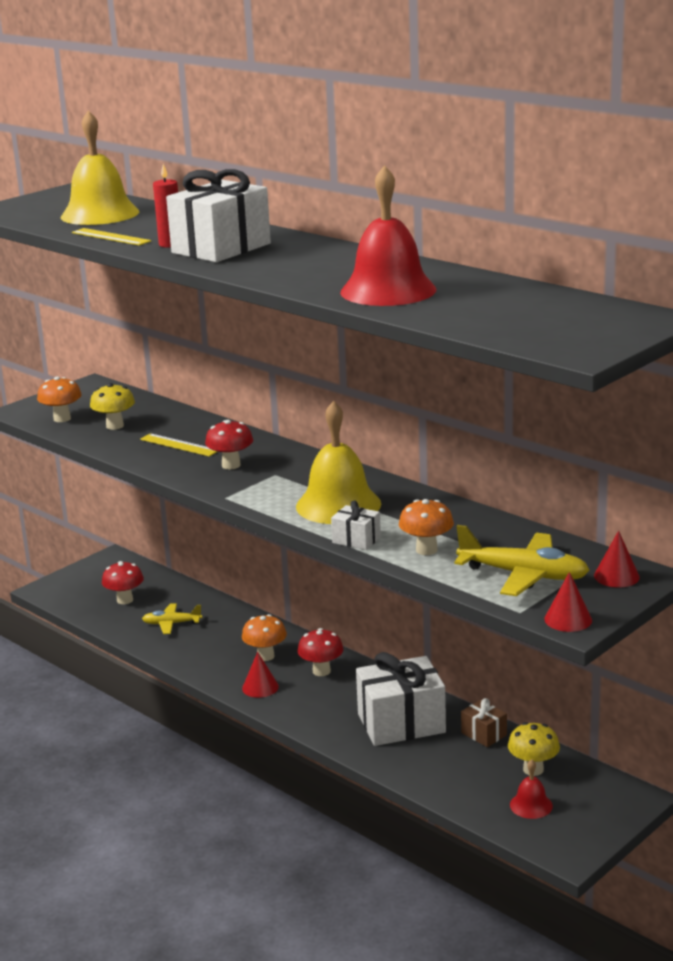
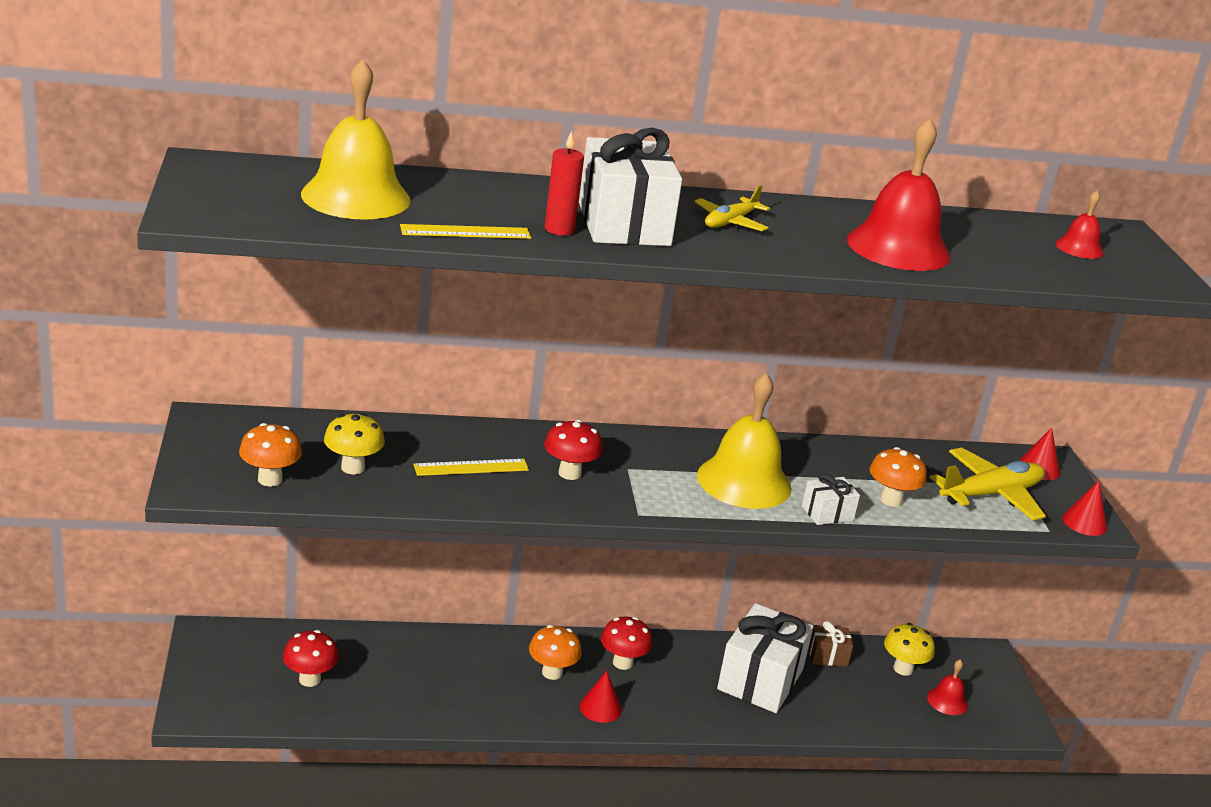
camera: 55 degrees left, 5 degrees up
(171, 624) = (406, 683): yellow plane -> yellow plane (730, 222)
(562, 318) = (1079, 248): none -> red bell

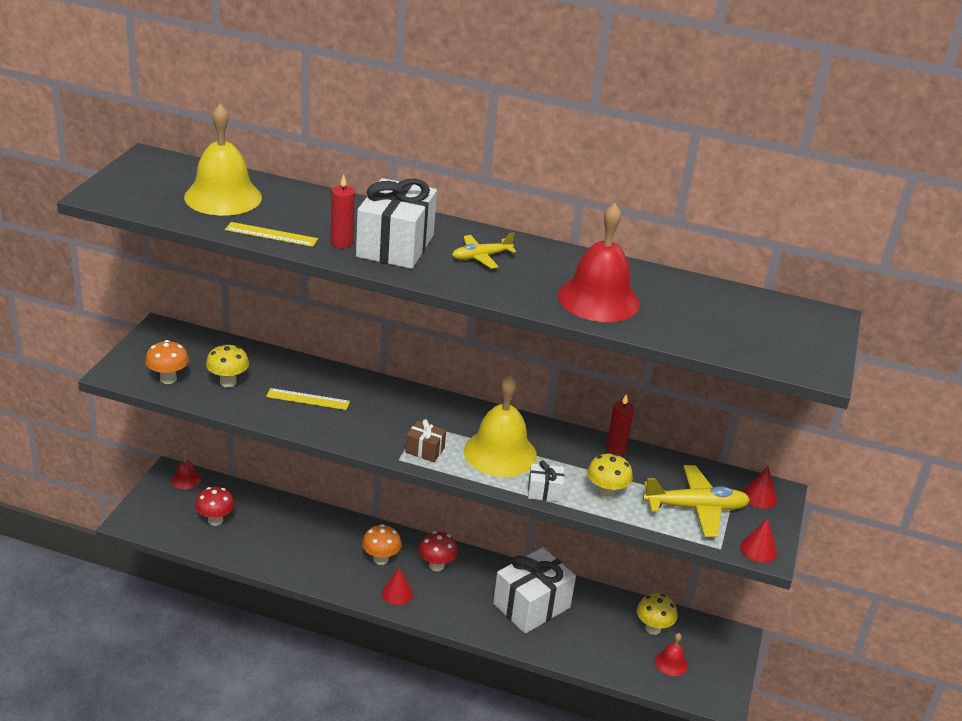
camera: 25 degrees right, 5 degrees up
(569, 473) = (374, 418): red mushroom -> none
(827, 656) = (598, 602): brown gift -> brown gift (425, 450)
(859, 450) = (615, 449): none -> red candle
(891, 500) = (606, 493): orange mushroom -> yellow mushroom
(1079, 248) = (764, 325): red bell -> red bell (186, 479)

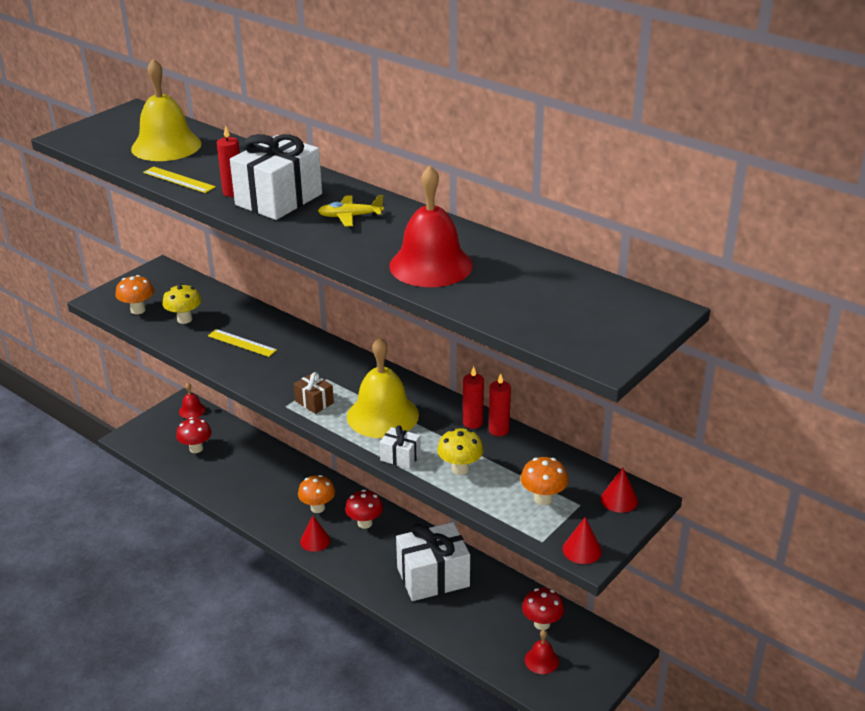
camera: 25 degrees right, 0 degrees up
(588, 446) = (472, 422): none -> red candle
(653, 628) = (542, 623): yellow mushroom -> red mushroom
(696, 508) = (543, 498): yellow plane -> orange mushroom

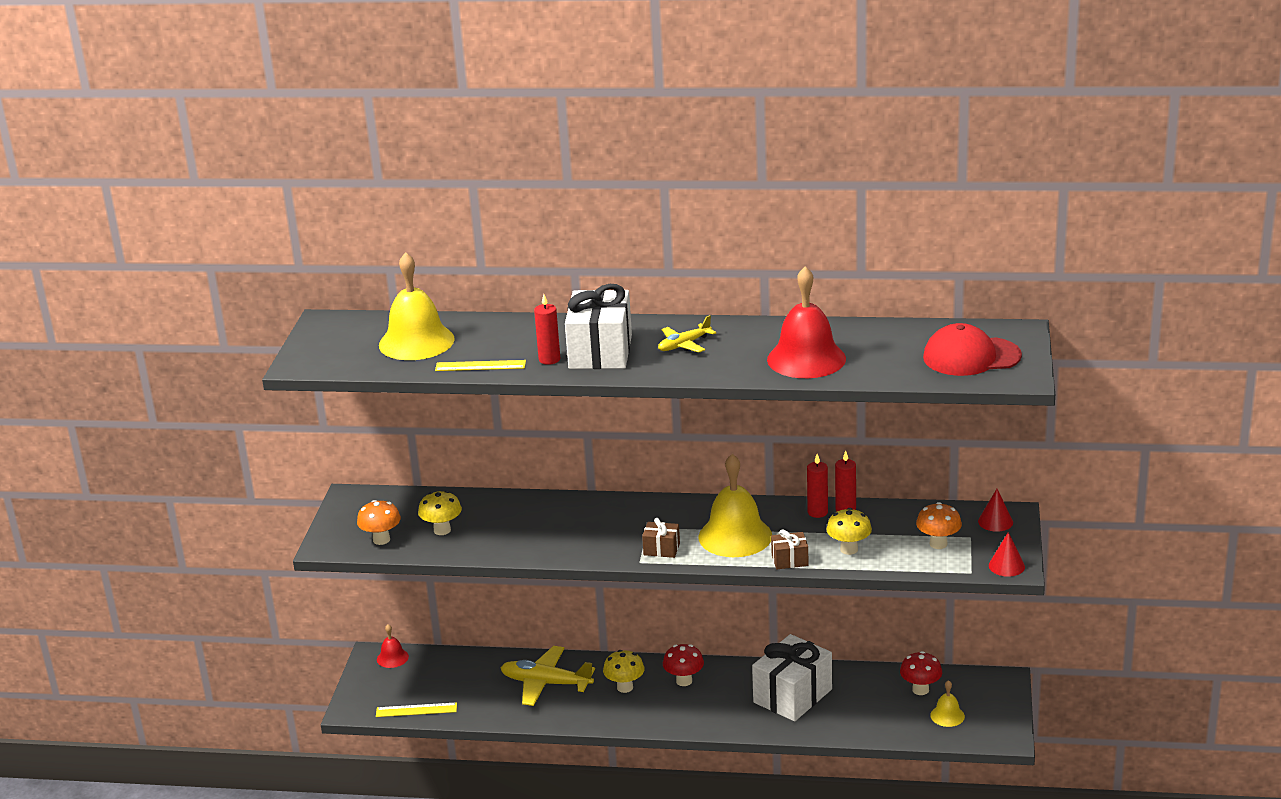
camera: 30 degrees left, 5 degrees down
(196, 448) = (440, 689): red mushroom -> none
(242, 343) = (528, 529): yellow ruler -> yellow ruler (416, 710)
(267, 478) = (545, 683): none -> yellow plane
(315, 541) = (653, 714): red cone -> none
(317, 508) = (625, 687): orange mushroom -> yellow mushroom
(400, 457) = (790, 560): white gift -> brown gift
(541, 660) = (947, 715): red bell -> yellow bell
(583, 319) = (971, 357): none -> red cap

